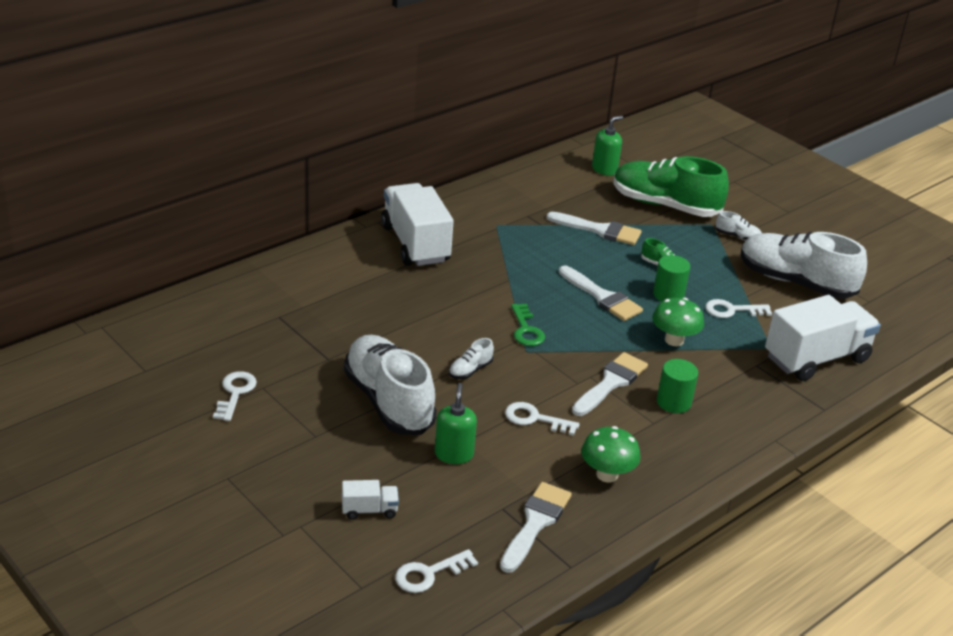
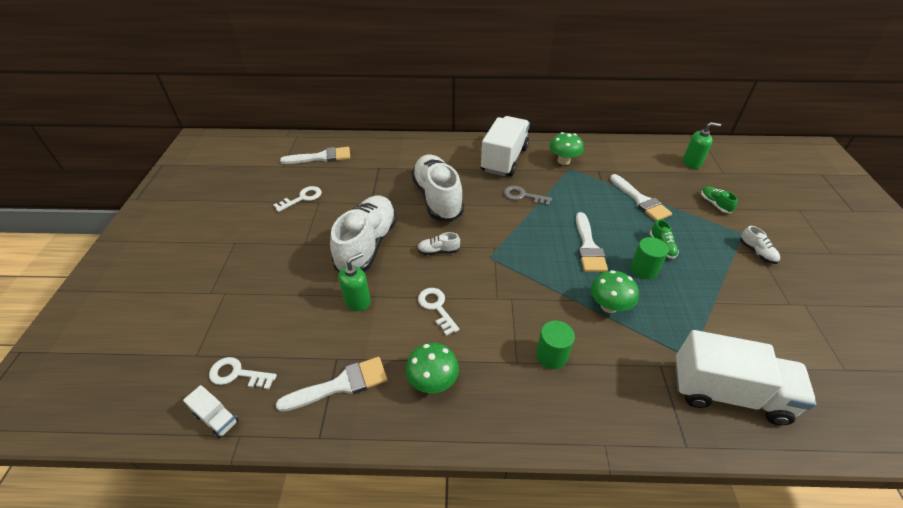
camera: 45 degrees right, 10 degrees up
(369, 510) = (267, 307): white truck -> white truck (216, 418)
(480, 219) = (563, 161): none -> green mushroom
(484, 275) = (523, 196): none -> grey key
(526, 330) = (507, 243): green key -> none
(611, 383) = (520, 312): white brush -> white brush (321, 157)
(665, 205) = (714, 204): green shoe -> green shoe, size x0.40
(732, 310) = (687, 308): white key -> none
(795, 282) = (776, 314): white shoe -> white shoe (437, 198)

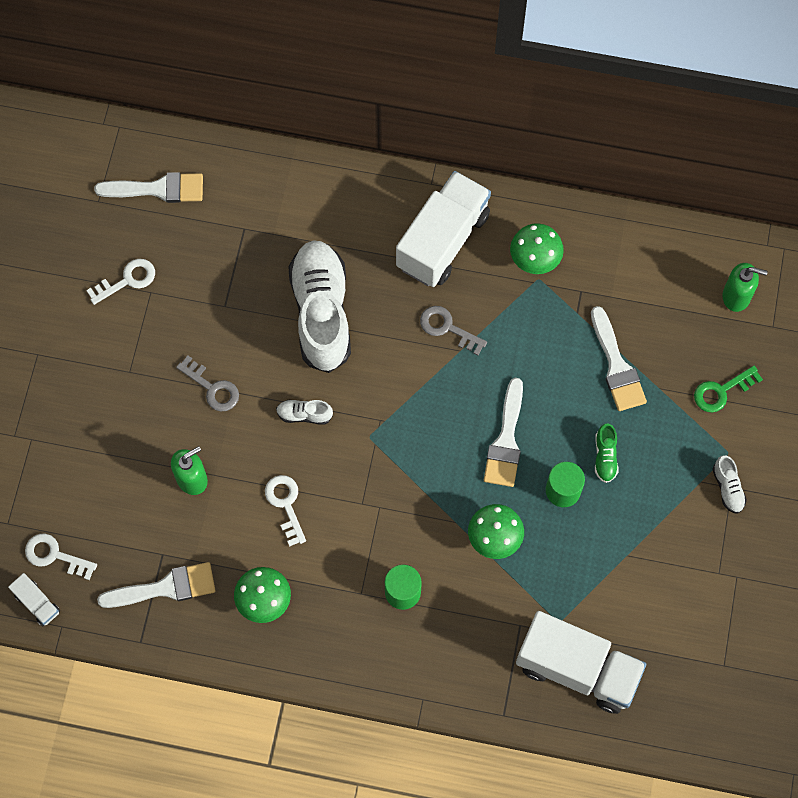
camera: 10 degrees right, 25 degrees up
(367, 245) = (212, 388): white shoe -> grey key
(714, 204) = (721, 391): green shoe -> green key

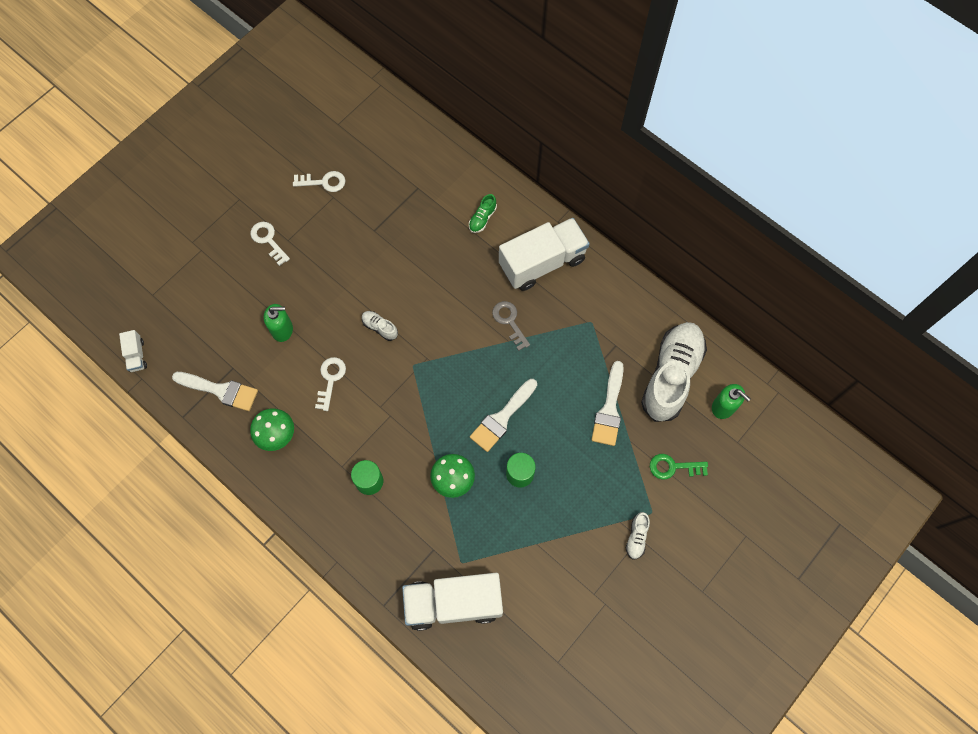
camera: 30 degrees right, 0 degrees up
(55, 555) = (167, 331): white key -> white key (268, 240)
(157, 189) = (379, 135): white brush -> none
(212, 388) = (332, 278): grey key -> none
(321, 312) = (433, 267): white shoe -> white shoe (671, 376)
(535, 259) = (597, 307): green mushroom -> none
(577, 669) = (453, 603): white truck -> white truck turned 120 degrees clockwise
(605, 457) = (563, 467): green shoe -> green shoe (482, 218)

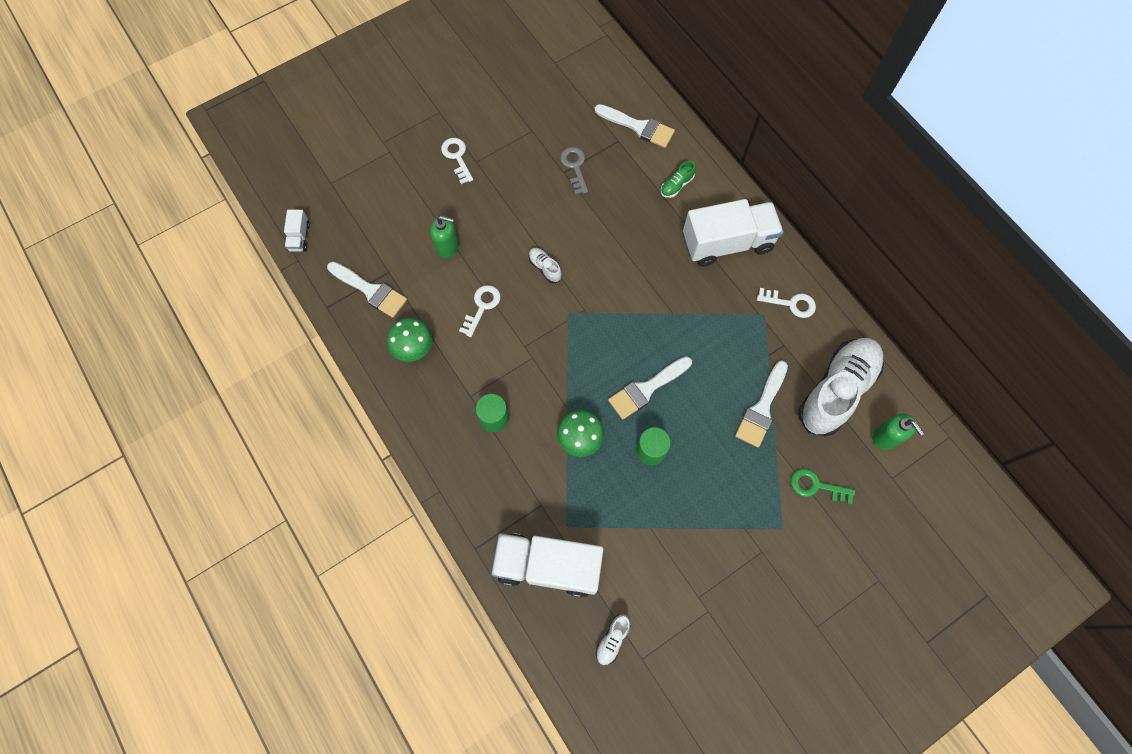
camera: 15 degrees right, 0 degrees up
(323, 182) = (526, 114): white key -> white key (790, 303)
(433, 170) = (638, 127): none -> white brush
(509, 322) = (678, 294): grey key -> grey key (575, 167)
(636, 537) = (759, 550): white shoe -> white shoe (612, 640)

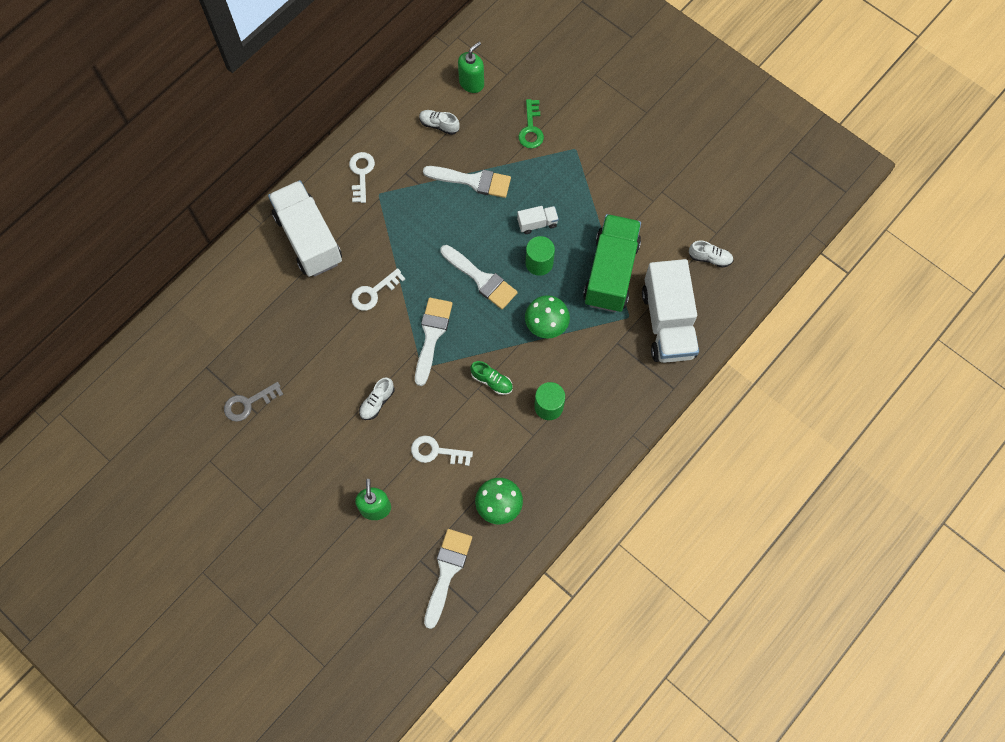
camera: 105 degrees left, 0 degrees up
(299, 237) = (402, 675): white truck -> white truck (537, 223)
(457, 157) = (261, 532): white key -> white key (374, 292)
(622, 522) = (610, 272): none -> green truck
(638, 127) = (184, 351): white brush -> white brush (432, 336)
(676, 185) = (251, 298): green shoe -> green shoe (492, 381)
(836, 390) = (439, 125): white shoe -> white shoe, size x0.40

